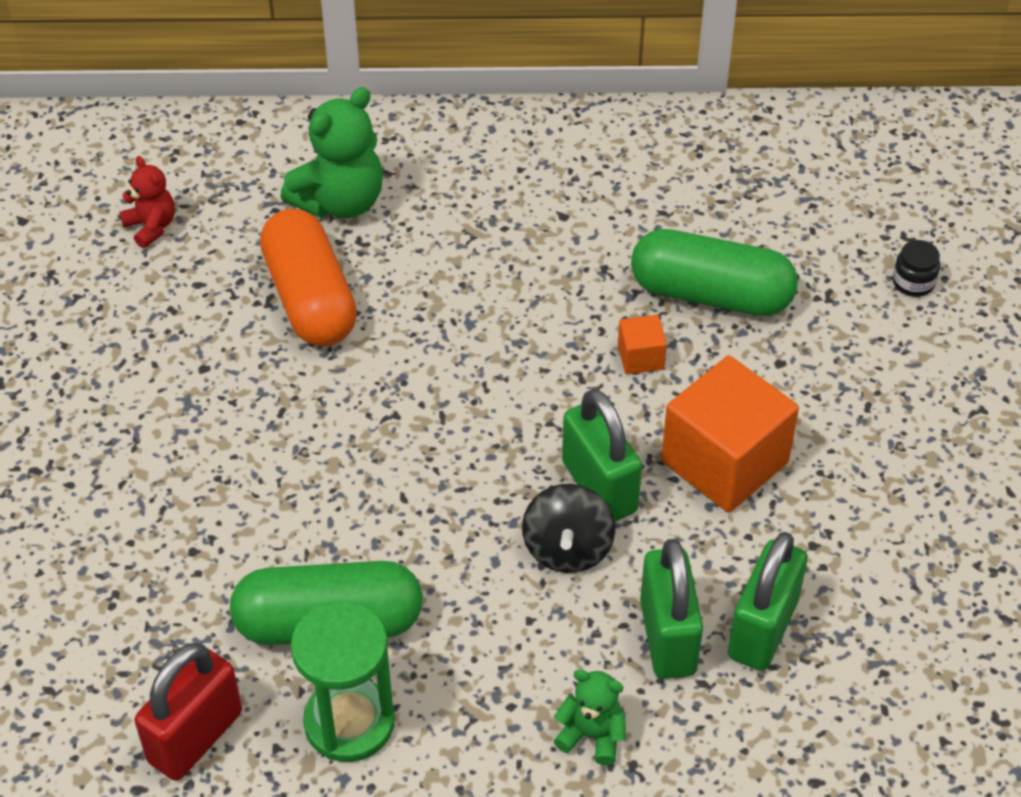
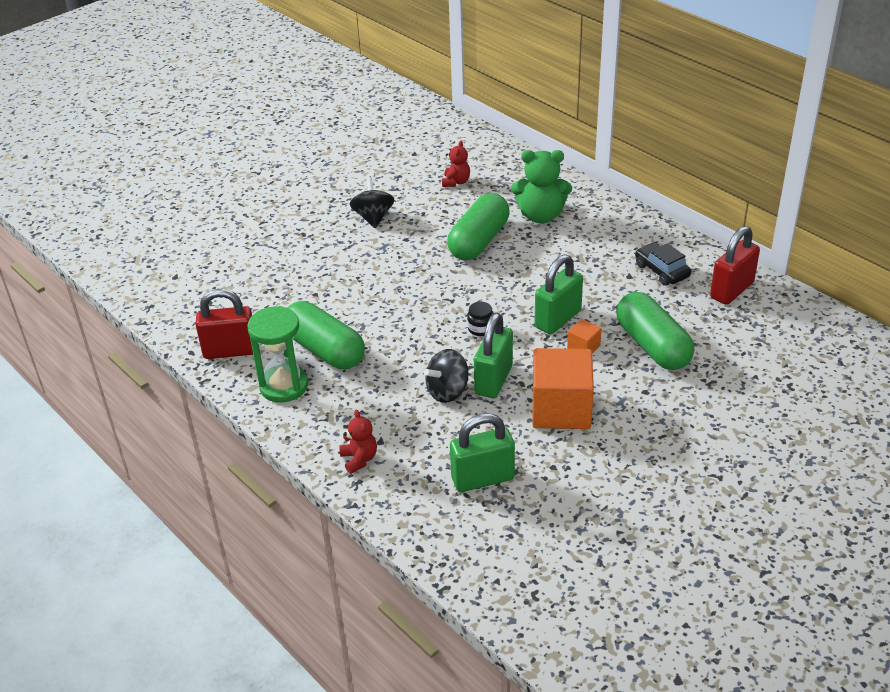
camera: 50 degrees right, 10 degrees down
(107, 367) = (373, 217): none -> black spinning top
(310, 298) = (479, 241): orange capsule -> green capsule
(590, 181) = (661, 271): none -> black car
(592, 735) = (359, 459): green teddy bear -> red teddy bear
(667, 637) = (439, 451): green padlock -> green padlock (557, 319)
(699, 153) = (731, 290): none -> red padlock
(913, 282) = (764, 405): black jar -> black jar (480, 329)

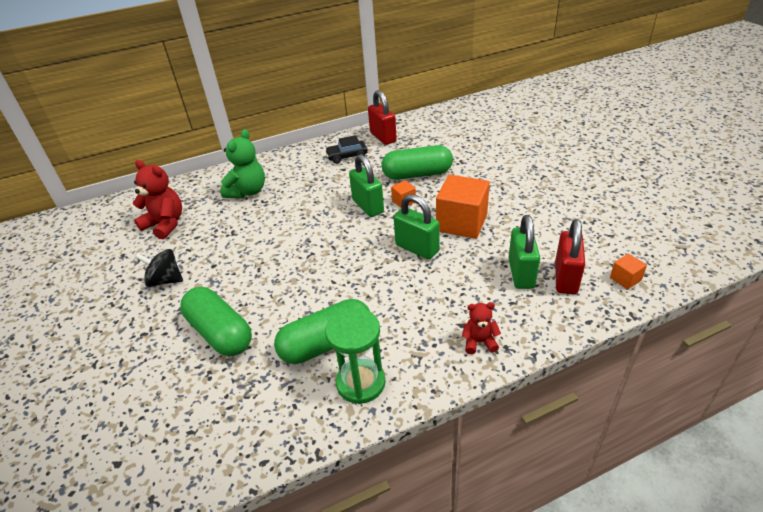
camera: 70 degrees left, 0 degrees up
(230, 351) = (283, 422): red padlock -> red padlock (565, 278)
(447, 391) = (418, 274): black spinning top -> none
(456, 182) = (165, 224): red teddy bear -> red teddy bear, size x1.78
(479, 241) = (251, 226): green capsule -> green capsule (220, 333)
(480, 329) = (355, 244): black jar -> none
(509, 580) = (625, 279): none -> orange cube

